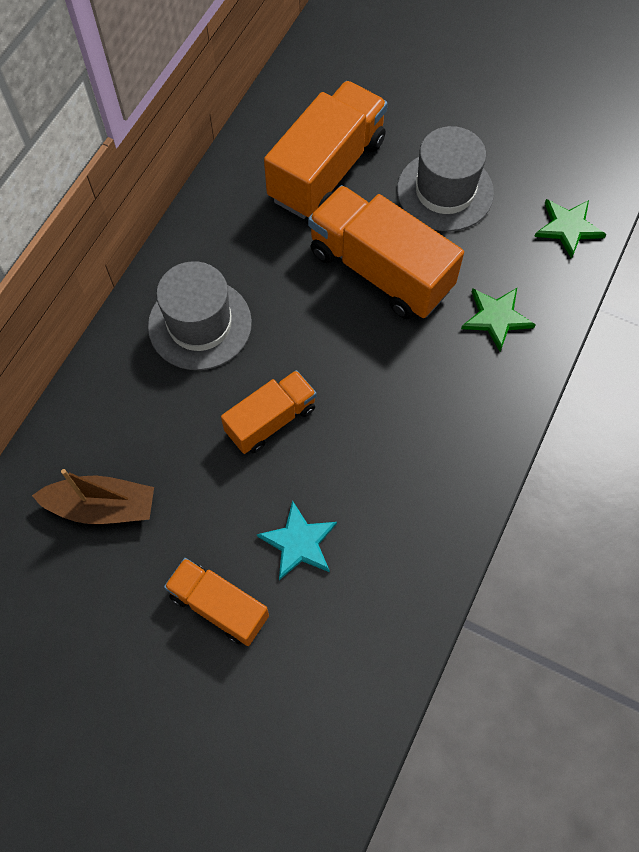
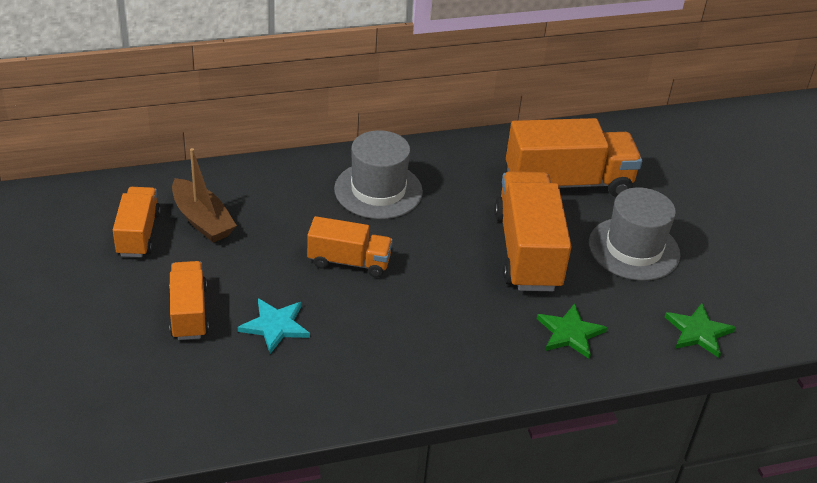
camera: 45 degrees right, 25 degrees down
(69, 580) = (138, 234): none -> orange truck

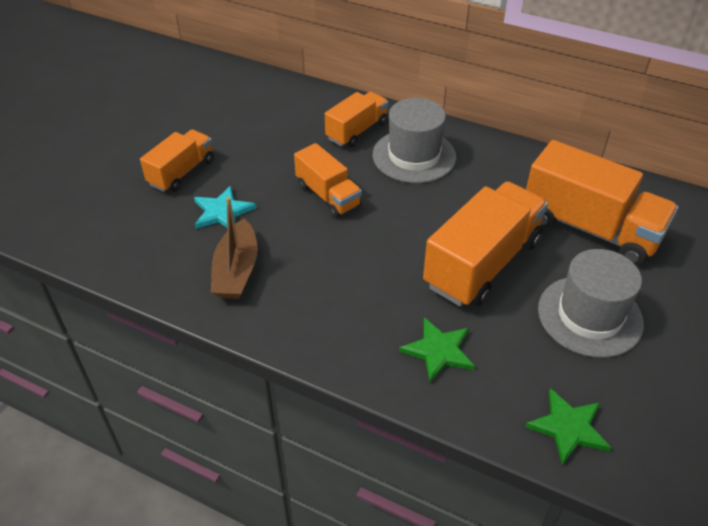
camera: 45 degrees right, 5 degrees up
(138, 234) = (215, 107): orange truck -> orange truck (357, 131)
(202, 220) = (265, 117): brown boat -> brown boat (236, 270)

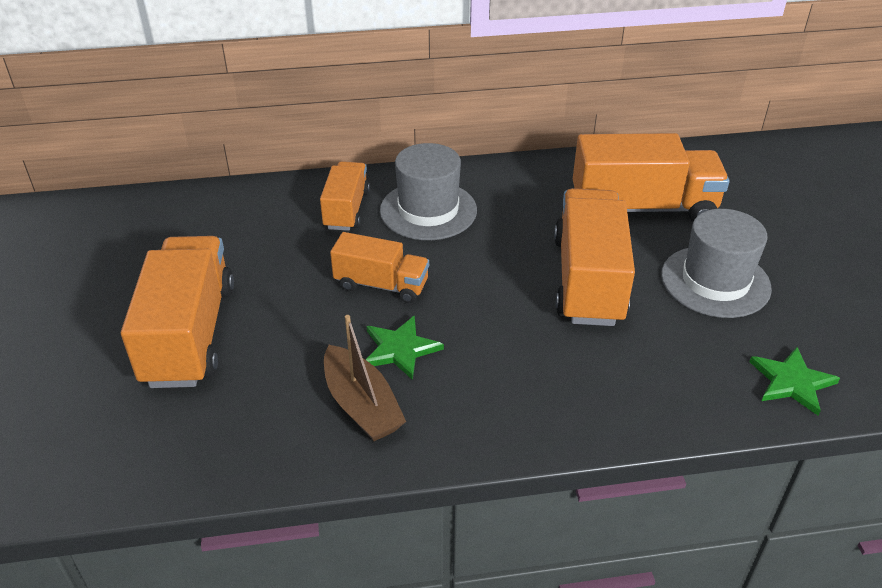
camera: 35 degrees left, 5 degrees down
(181, 172) = (189, 334): orange truck -> orange truck, size x1.71
(222, 212) = (282, 353): turquoise star -> none
(439, 351) = (630, 376): green star -> green star (400, 349)

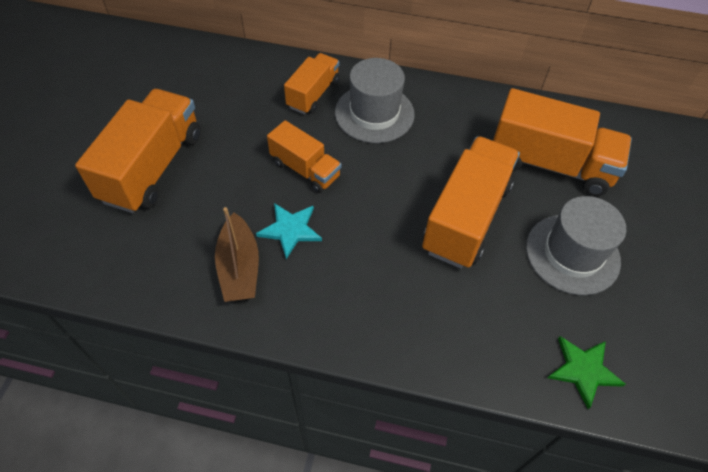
camera: 20 degrees right, 15 degrees up
(400, 349) = (290, 230): green star -> turquoise star

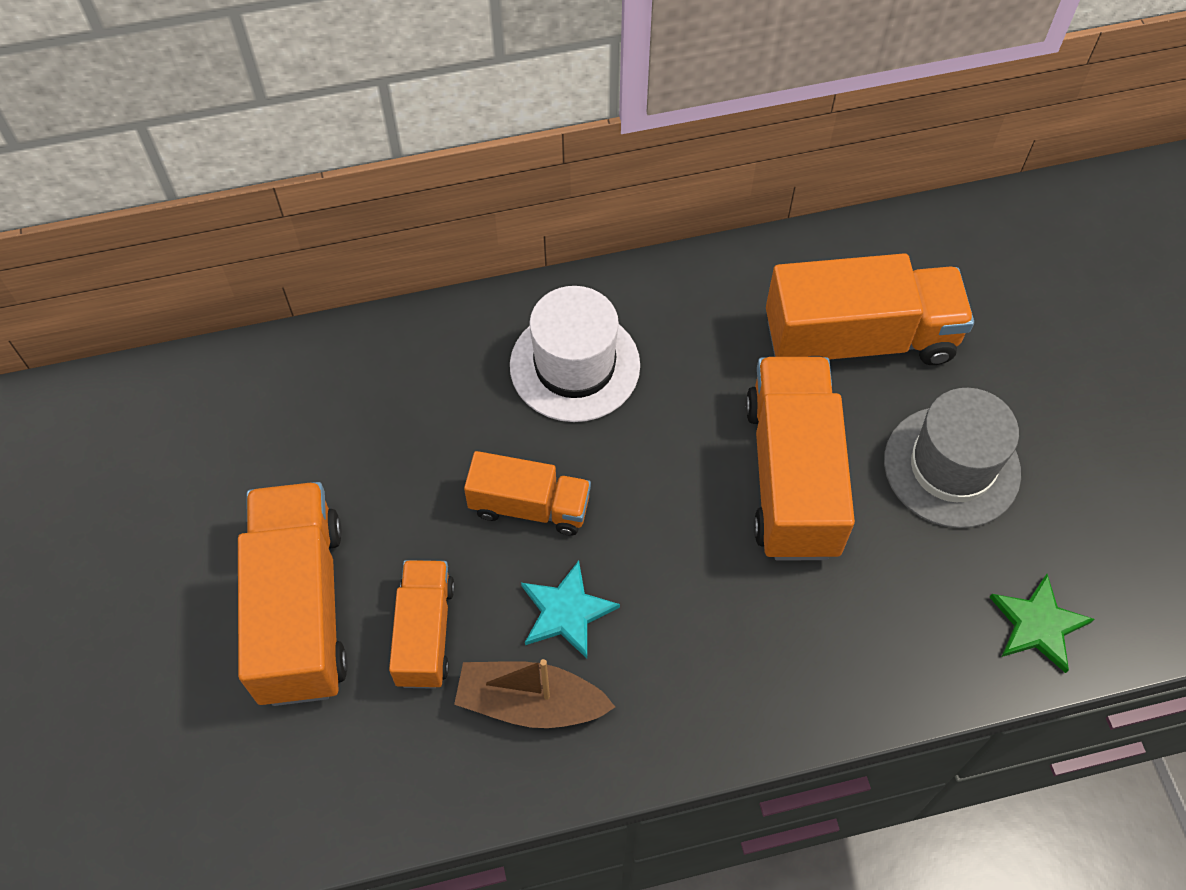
camera: 25 degrees left, 5 degrees up
(239, 267) = (531, 703): brown boat -> brown boat turned 135 degrees clockwise
(313, 94) = (465, 372): orange truck -> orange truck (425, 633)
(374, 113) = (575, 365): grey hat -> white hat

